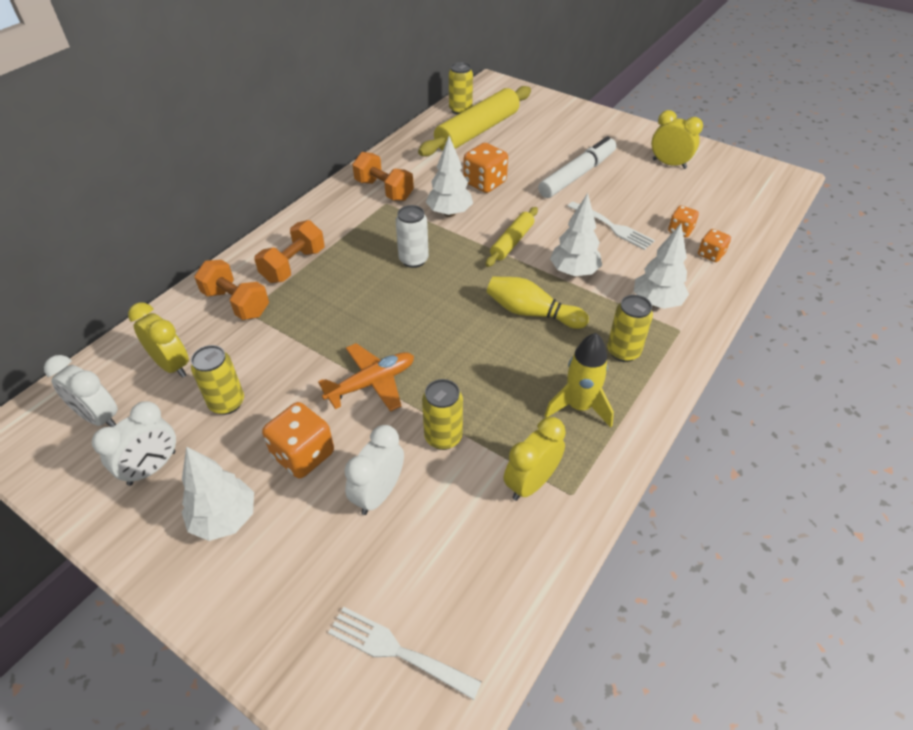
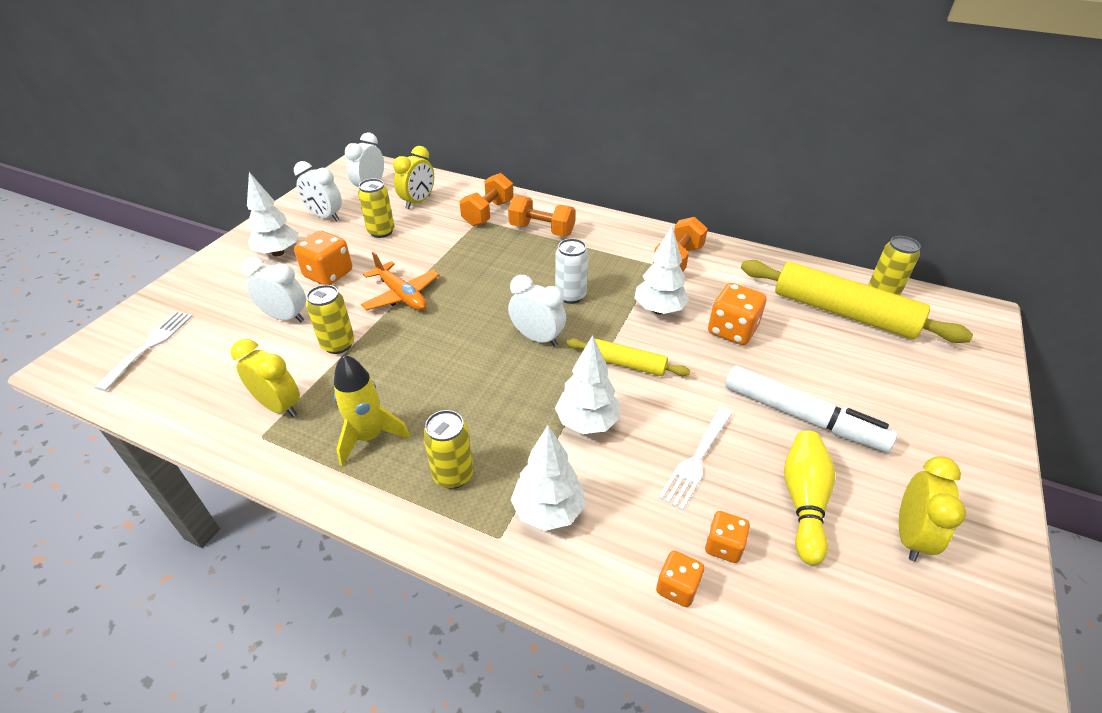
camera: 80 degrees right, 5 degrees down
(468, 287) = (537, 338): none -> white clock
(532, 313) = (507, 390): yellow bowling pin -> yellow bowling pin (803, 501)

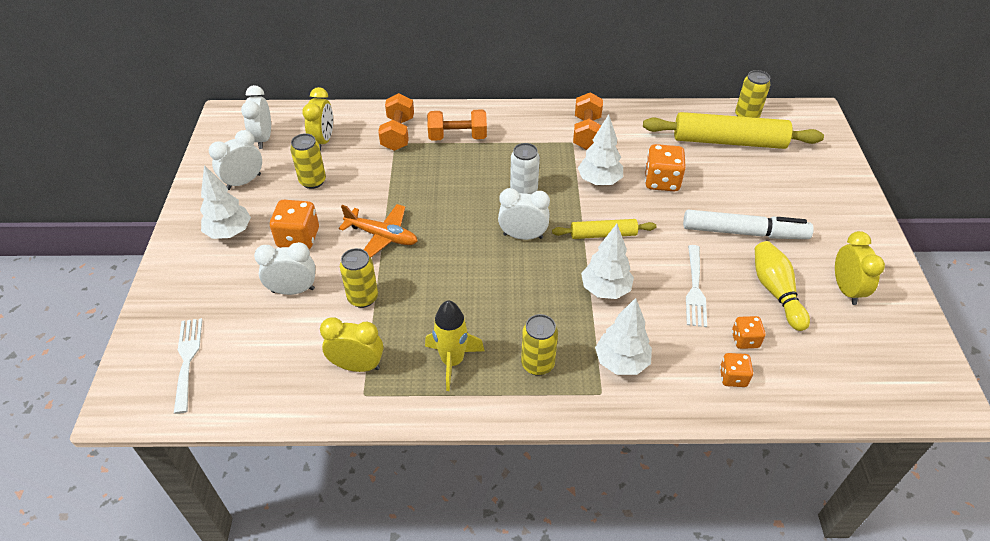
camera: 25 degrees left, 5 degrees up
(325, 216) = (244, 182): white clock -> white clock turned 135 degrees clockwise

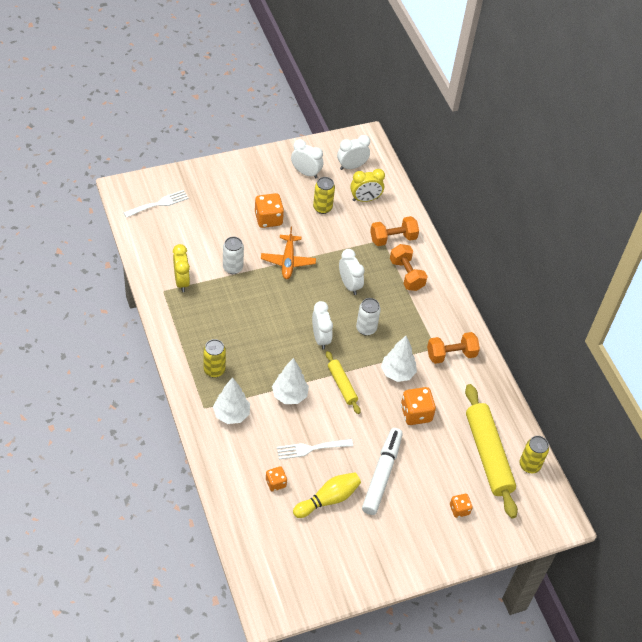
camera: 65 degrees right, 5 degrees up
(229, 232) = (259, 183): white tree -> none
(293, 290) = (225, 232): white clock -> white clock (349, 285)
(363, 298) = (233, 268): yellow can -> white can
(452, 361) = (201, 326): yellow rocket -> none
(733, 377) = (241, 478): orange dice -> orange dice (459, 509)
(744, 232) = (382, 474): white marker -> white marker turned 150 degrees counterclockwise
(846, 289) = (348, 545): yellow clock -> none

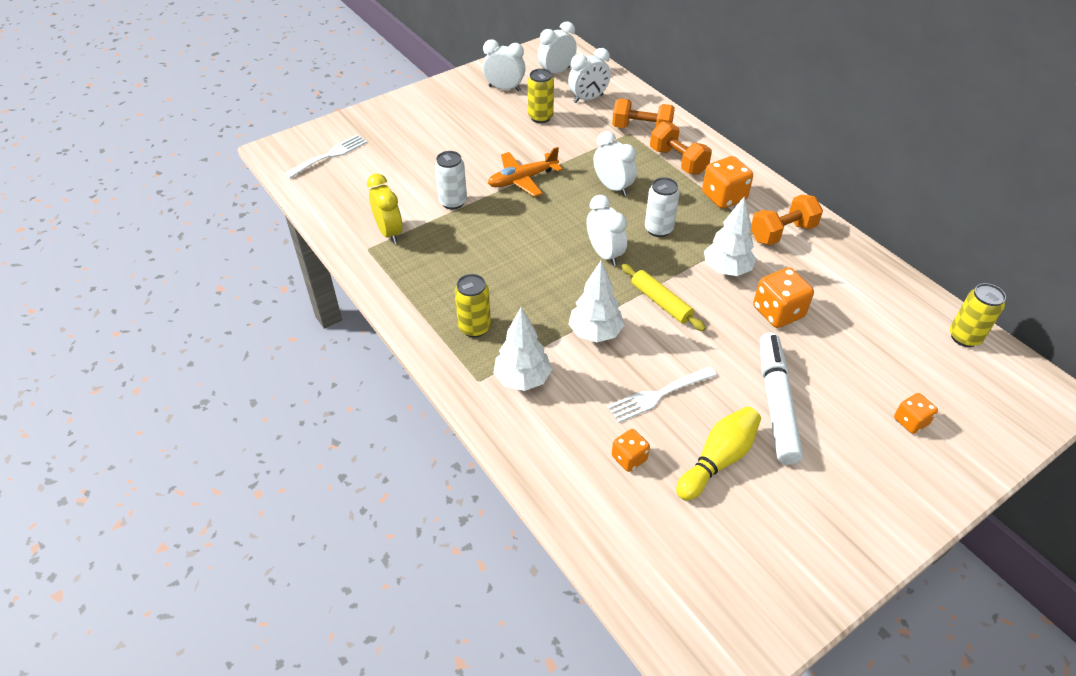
camera: 10 degrees left, 5 degrees down
(268, 219) = (478, 142): orange dice -> orange dice (724, 197)
(288, 261) = (522, 179): orange plane -> orange plane turned 75 degrees clockwise
(365, 199) = (588, 99): yellow clock -> white clock
(393, 239) = (641, 129): orange dumbbell -> orange dumbbell turned 45 degrees clockwise
(488, 455) = (902, 338): yellow rolling pin -> none

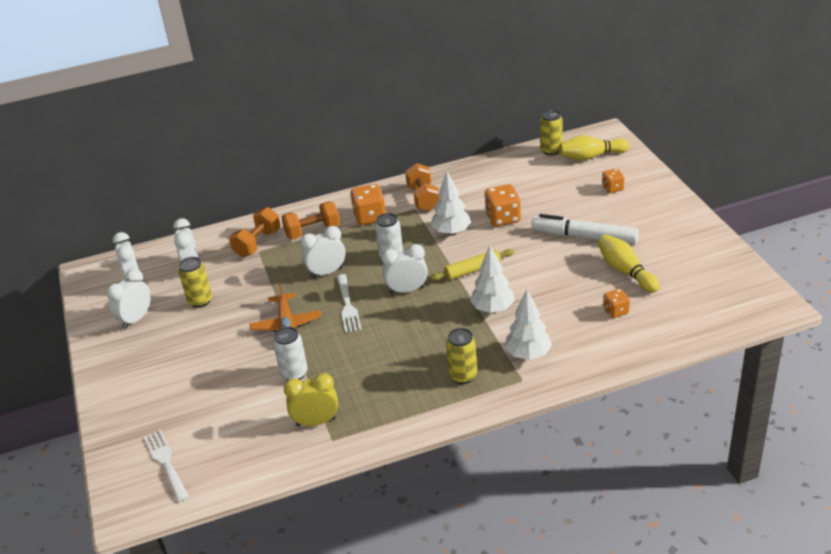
camera: 70 degrees left, 10 degrees down
(658, 395) = (563, 288): white fork -> white fork (348, 306)
(978, 385) = (591, 156): none -> yellow bowling pin

